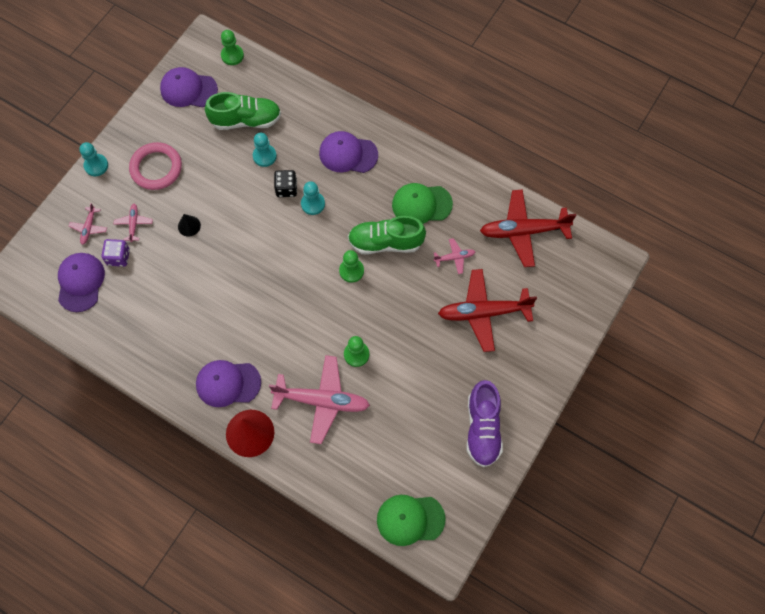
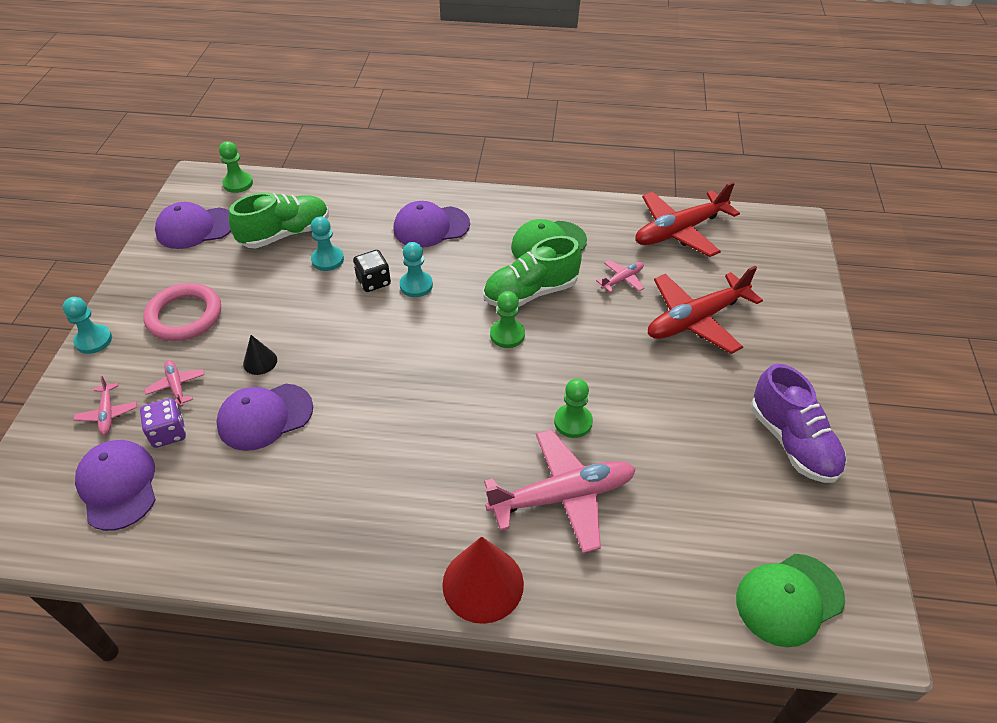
camera: 25 degrees left, 20 degrees down
(228, 383) = (413, 530): purple cap -> purple cap (265, 417)

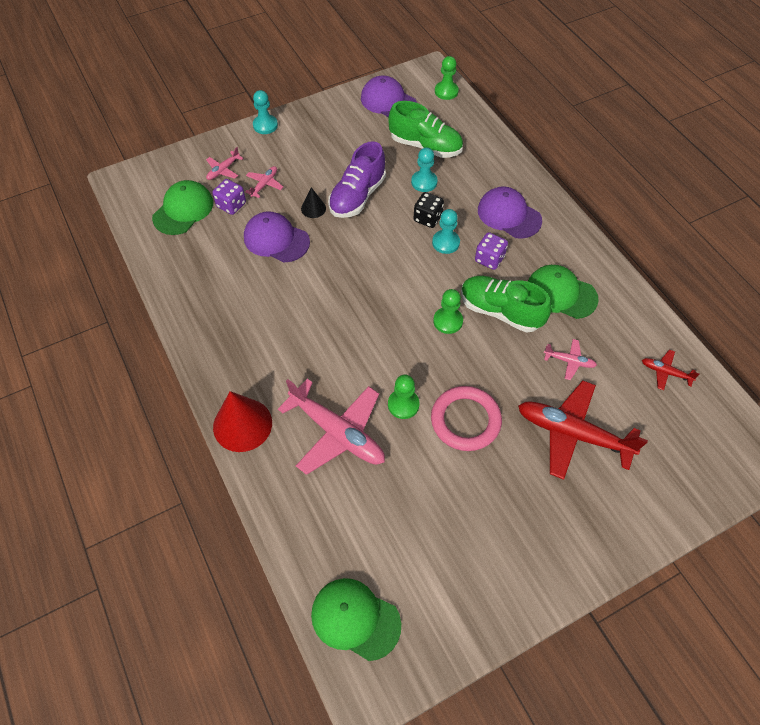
camera: 55 degrees right, 10 degrees up
(118, 486) = (183, 210): purple cap -> green cap
(184, 316) = (316, 149): pink ring -> pink ring (465, 420)
(466, 267) = (489, 259): none -> purple dice
(680, 231) = (665, 372): red plane -> red plane, size x0.46
(792, 442) = (502, 562): purple shoe -> purple shoe (357, 196)

